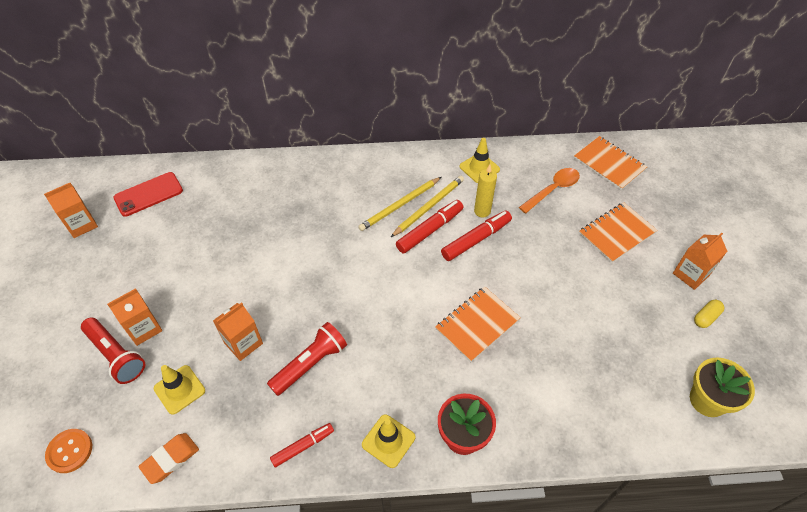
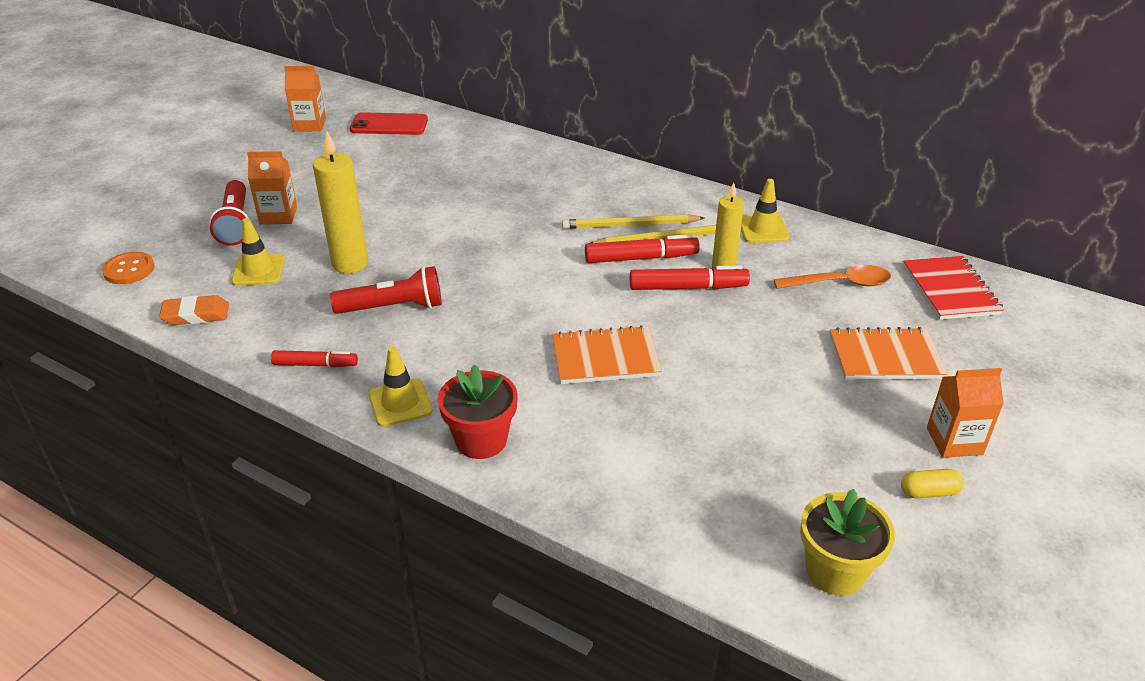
camera: 35 degrees right, 15 degrees down
(243, 343) = (350, 264): orange carton -> yellow candle
(609, 164) = (950, 290): orange notebook -> red notebook

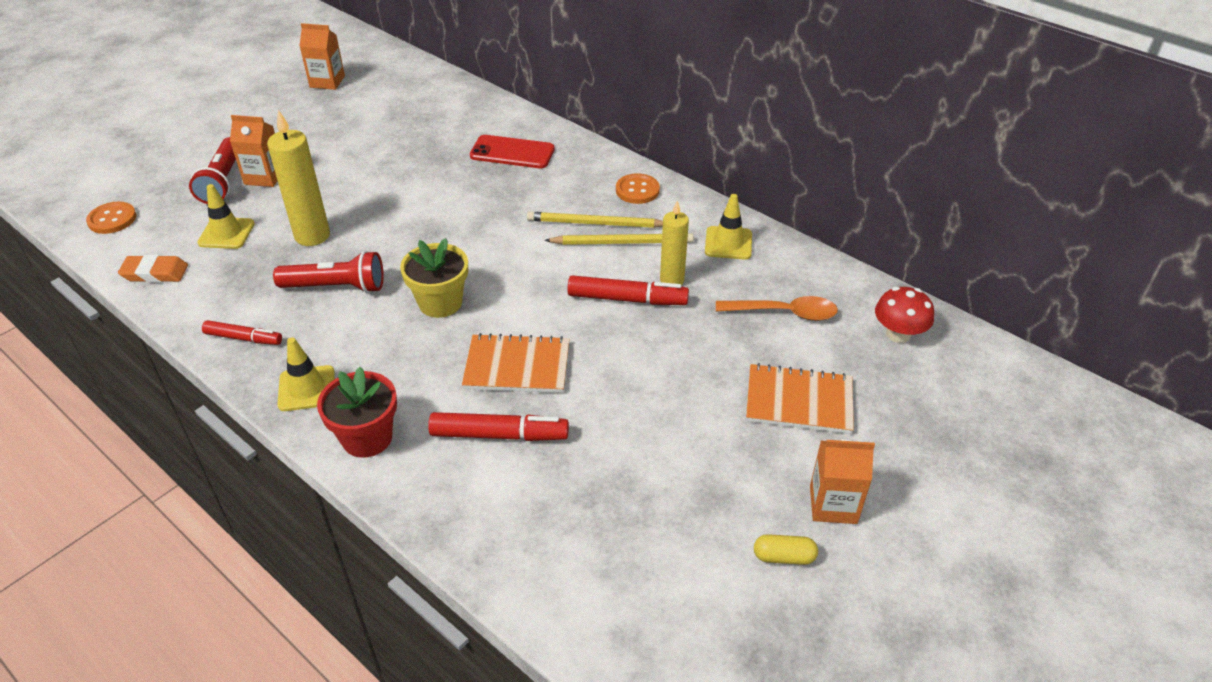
camera: 10 degrees right, 5 degrees up
(389, 125) = (402, 89): red phone -> red phone (512, 152)
(641, 258) = (593, 261): red marker -> red marker (499, 435)
(658, 193) = (637, 190): none -> orange button
(835, 571) = (655, 627): yellow flower pot -> yellow flower pot (440, 303)
(950, 290) = (898, 334): red notebook -> red mushroom

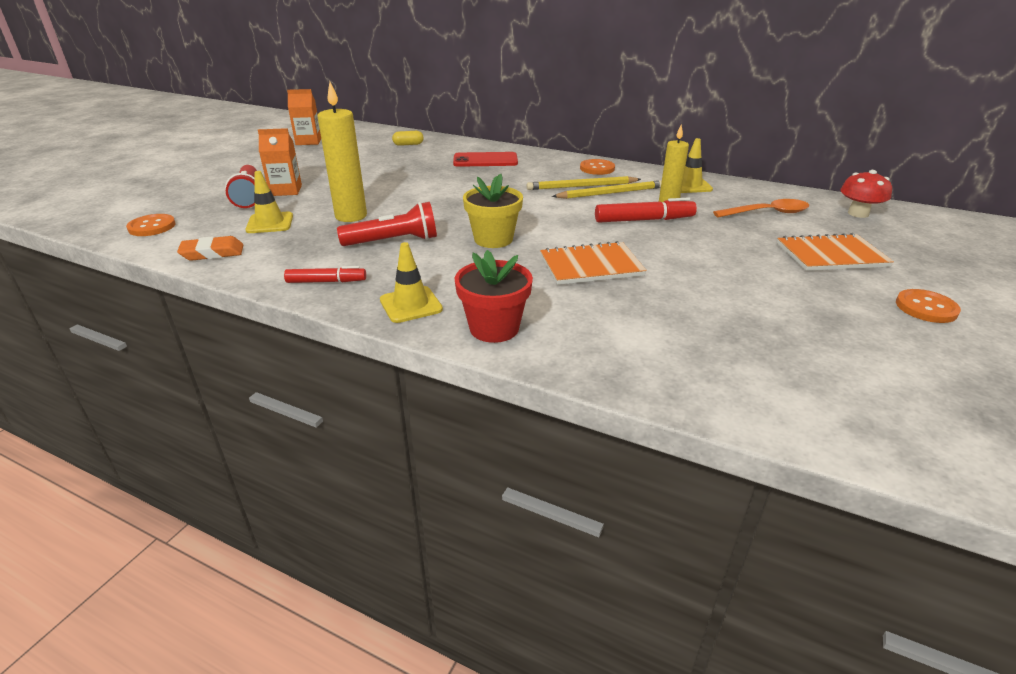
camera: 15 degrees left, 10 degrees down
(499, 435) = (614, 308): red marker -> none
(784, 557) = (928, 345): yellow capsule -> yellow capsule (408, 144)
(833, 504) = (926, 308): orange carton -> orange button

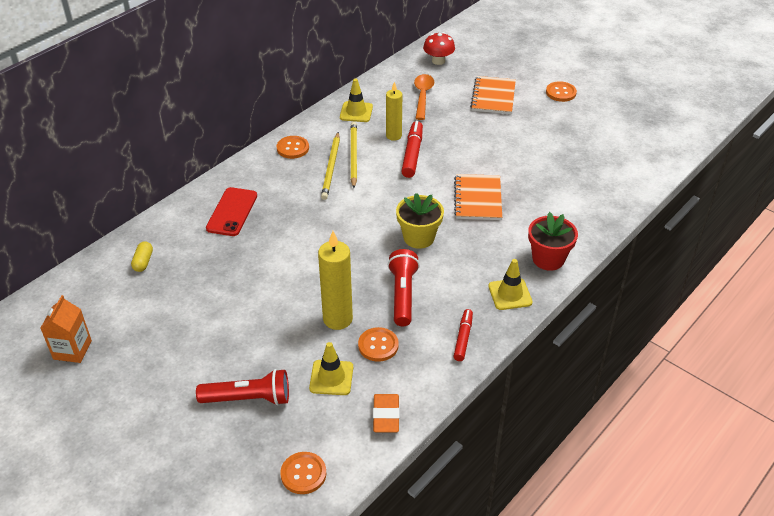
camera: 75 degrees left, 10 degrees up
(286, 190) = (245, 368): orange carton -> none
(314, 238) = (378, 345): none -> orange button

